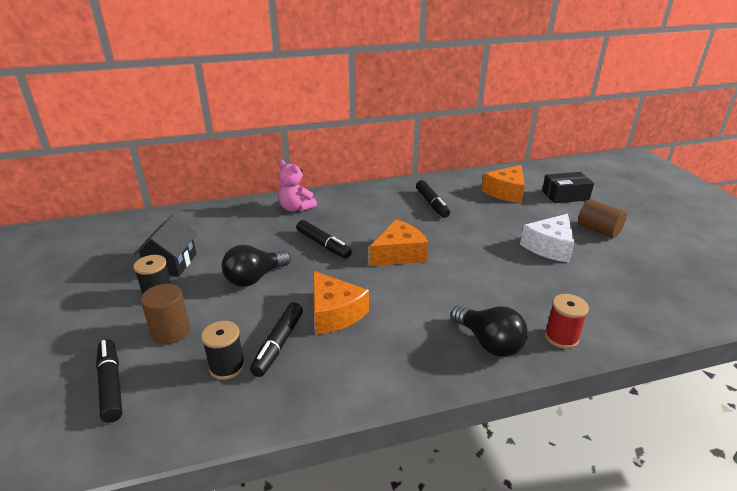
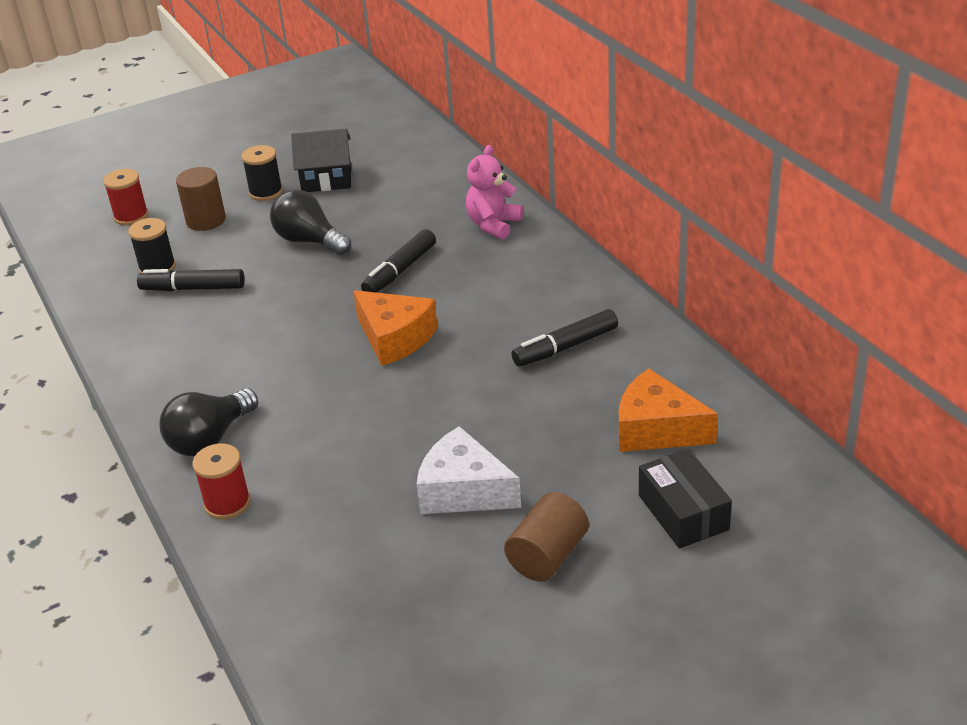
camera: 80 degrees right, 5 degrees up
(111, 385) = (131, 216): black marker -> red spool
(334, 313) = (251, 312): orange cheese -> none

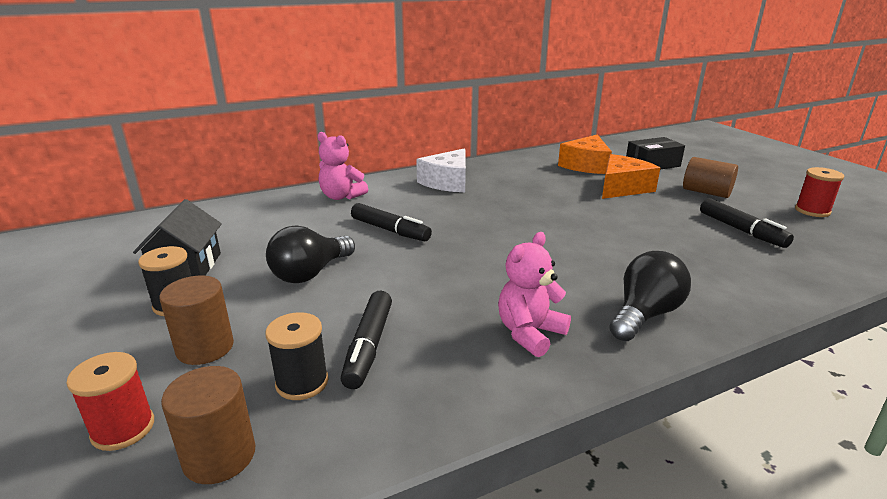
camera: 90 degrees left, 10 degrees down
(99, 254) = (219, 456): none -> brown cylinder
(194, 367) = (529, 333): none -> pink teddy bear
(210, 439) = (644, 314): black light bulb -> black light bulb turned 90 degrees counterclockwise
(227, 503) = (727, 299): red spool -> red spool (812, 211)
(395, 338) = (489, 232): orange cheese -> orange cheese (622, 188)
(463, 490) = (662, 212): white cheese -> white cheese (447, 182)
(565, 347) = (507, 181): black marker -> black marker (741, 230)

